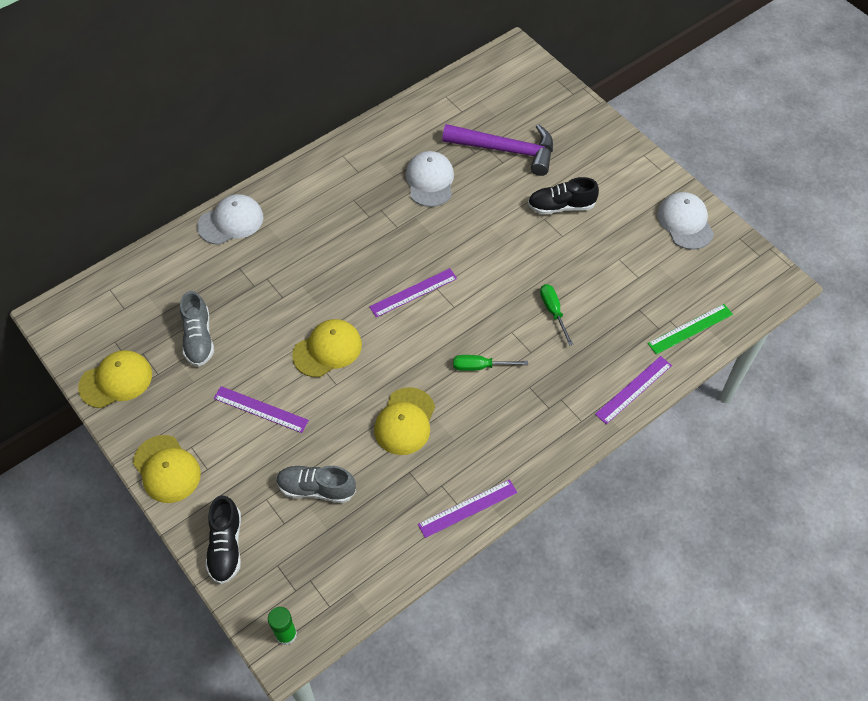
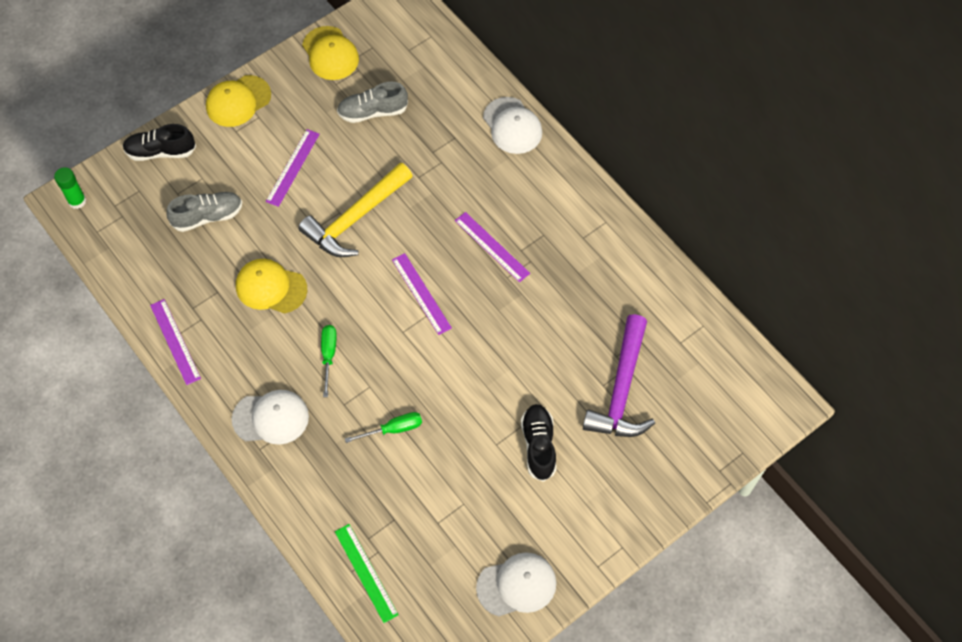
camera: 90 degrees right, 5 degrees up
(316, 488) = (208, 216): grey shoe -> grey shoe turned 60 degrees clockwise
(327, 349) = (355, 218): yellow cap -> yellow hammer
(430, 181) = (572, 309): white cap -> white cap (271, 418)
(633, 389) = (292, 504): purple ruler -> purple ruler (492, 247)

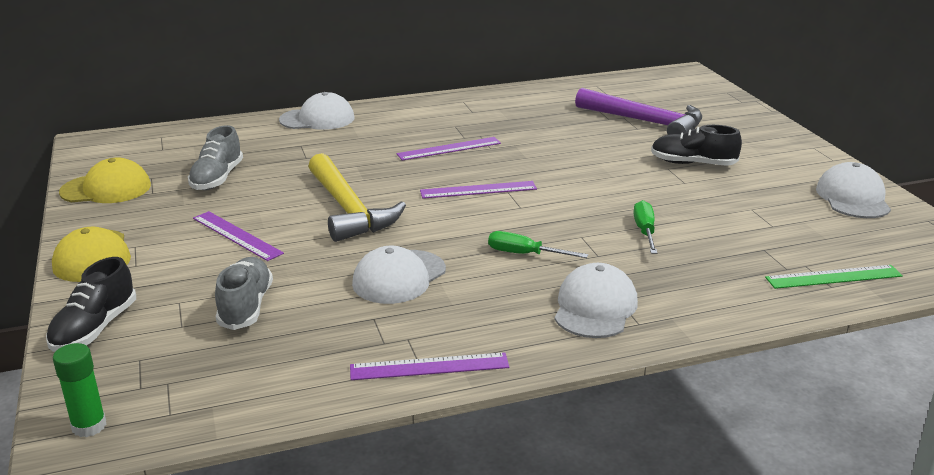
camera: 70 degrees left, 35 degrees down
(271, 287) = (399, 277): yellow cap -> white cap

